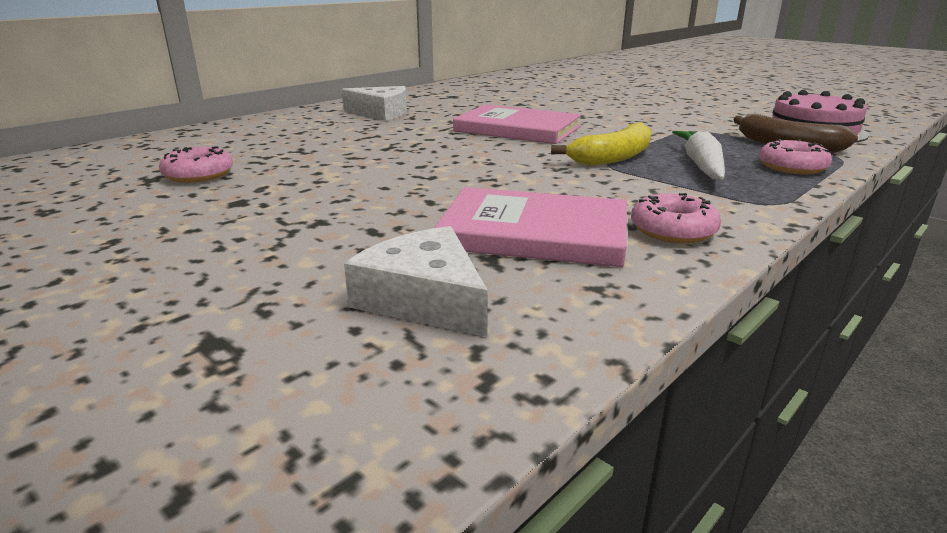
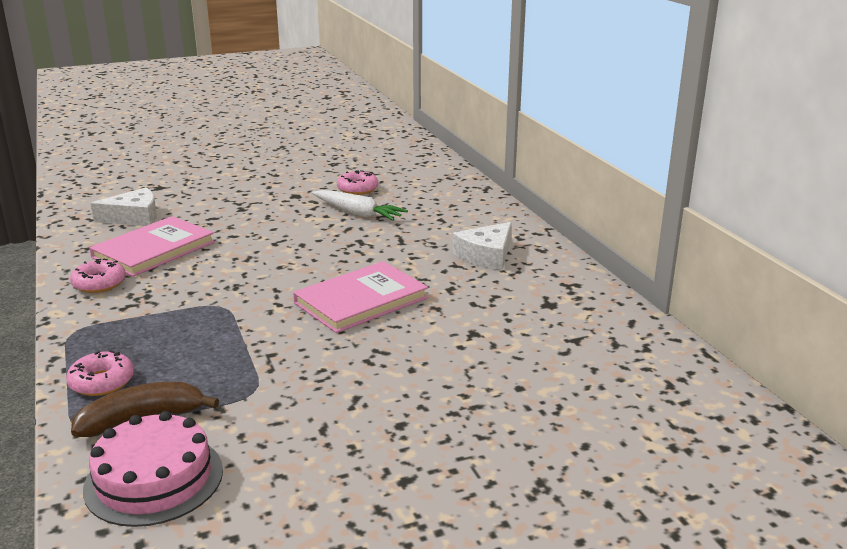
camera: 115 degrees right, 0 degrees up
(613, 158) = (230, 313): yellow banana -> none
(701, 165) = (164, 343): white carrot -> white carrot (358, 214)

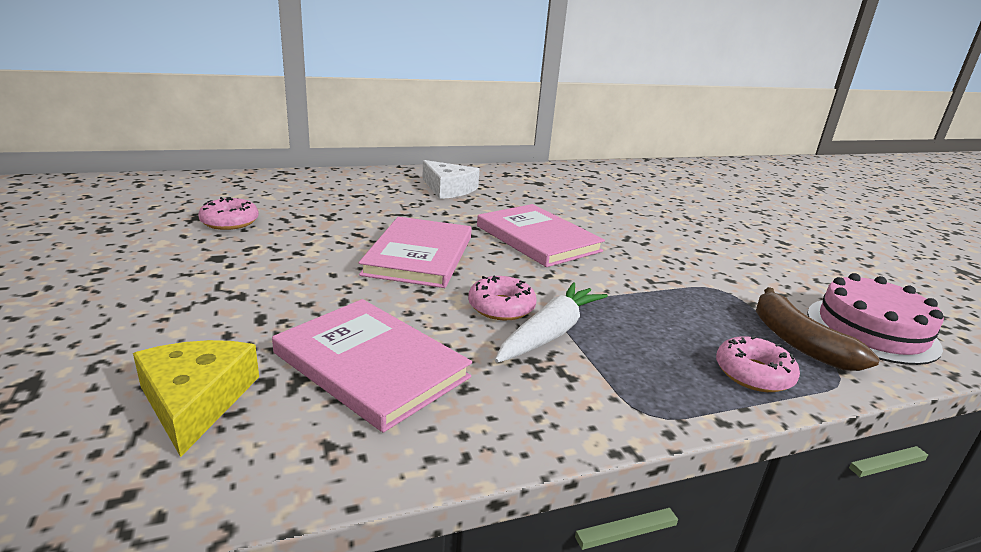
camera: 90 degrees left, 0 degrees up
(99, 283) = (492, 409): pink donut -> pink donut (501, 307)
(134, 217) = (196, 400): white cheese -> yellow cheese
(310, 252) = (419, 255): none -> pink book
(358, 214) = (315, 227): white carrot -> white carrot (550, 333)

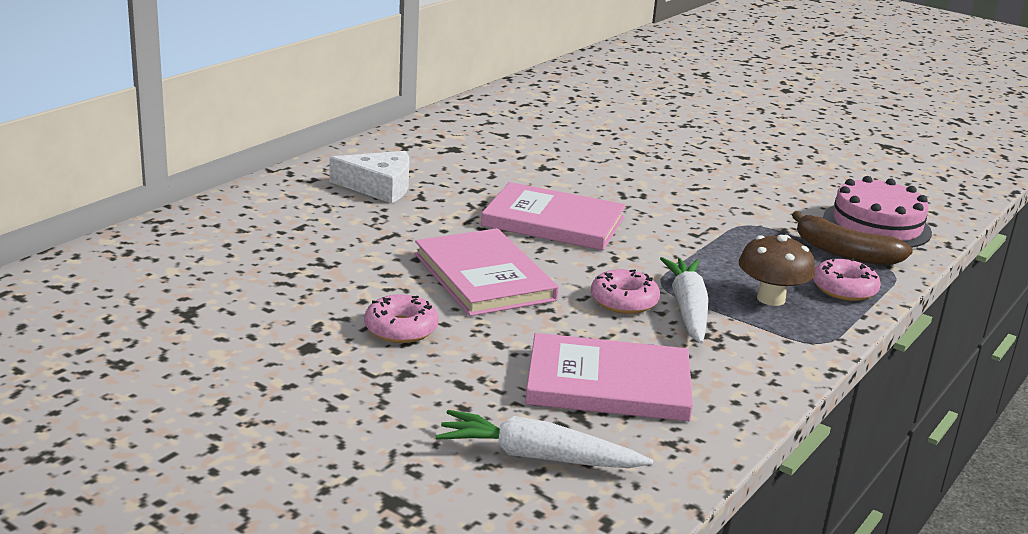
camera: 35 degrees left, 0 degrees up
(196, 400) = (537, 457): yellow cheese -> white carrot
(230, 222) = (236, 306): pink donut -> pink donut (401, 329)
(652, 353) = (771, 298): none -> brown mushroom

